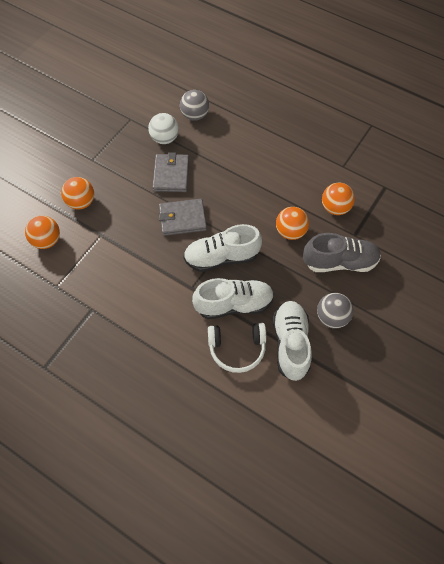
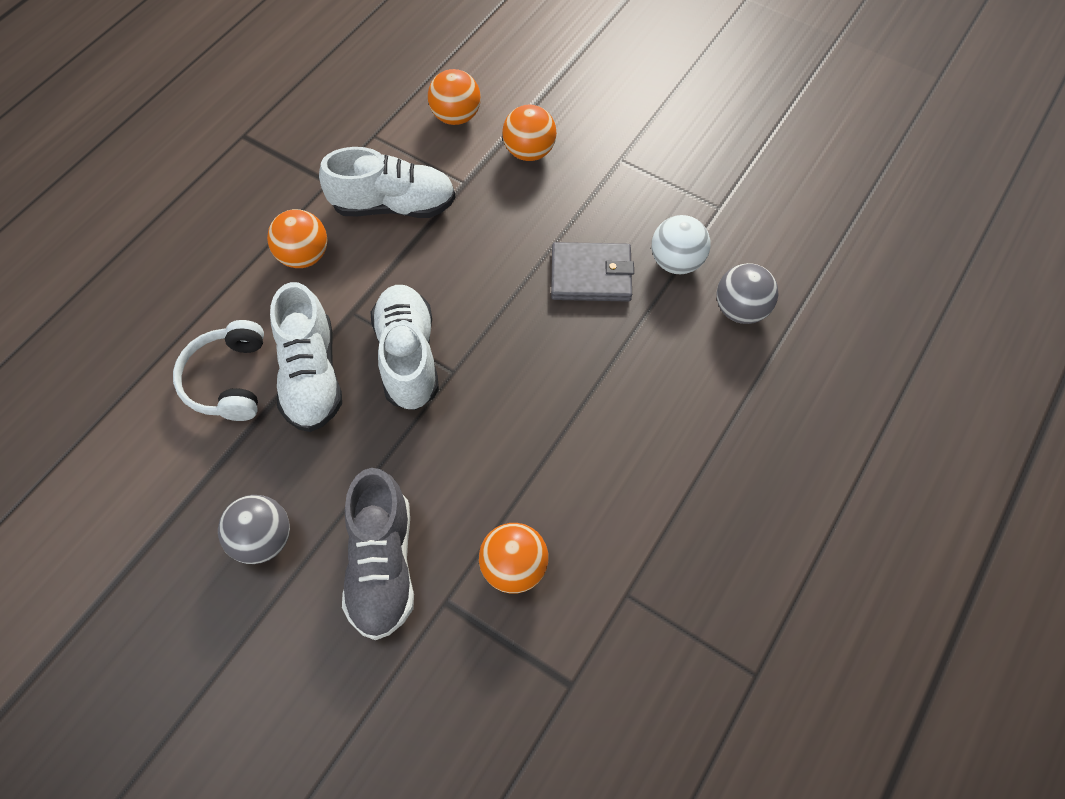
camera: 90 degrees right, 0 degrees up
(182, 219) = (493, 295): grey wallet -> none
(290, 232) = (458, 476): orange ball -> orange ball (304, 256)
(290, 344) = (222, 464): white shoe -> white shoe (394, 205)

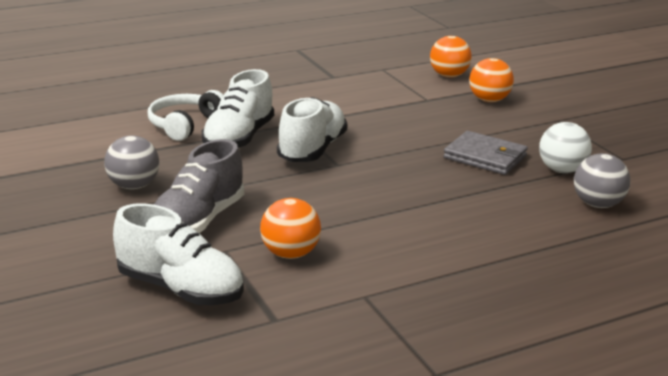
camera: 30 degrees right, 35 degrees down
(304, 256) = (286, 97): orange ball -> none
(394, 205) = (368, 95): white shoe -> white shoe (181, 289)

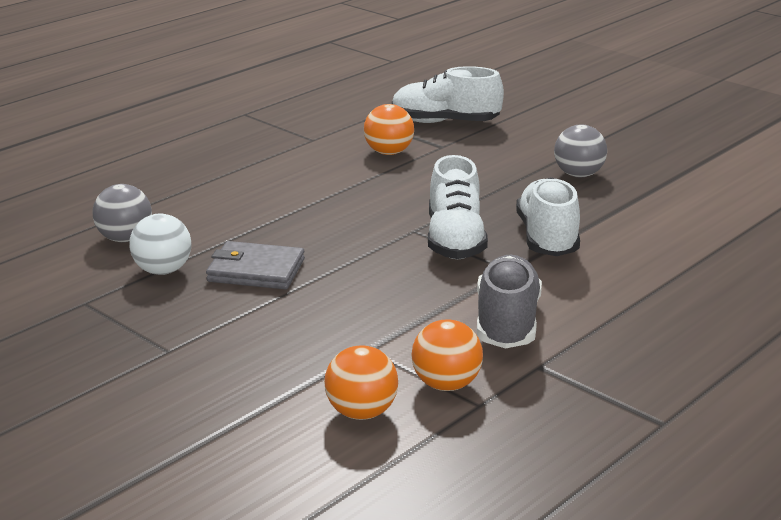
camera: 160 degrees right, 0 degrees up
(185, 124) = (627, 243): white headphones -> none
(198, 221) = (486, 160): grey shoe -> grey shoe (507, 323)
(489, 100) = (277, 368): orange ball -> orange ball (446, 385)

